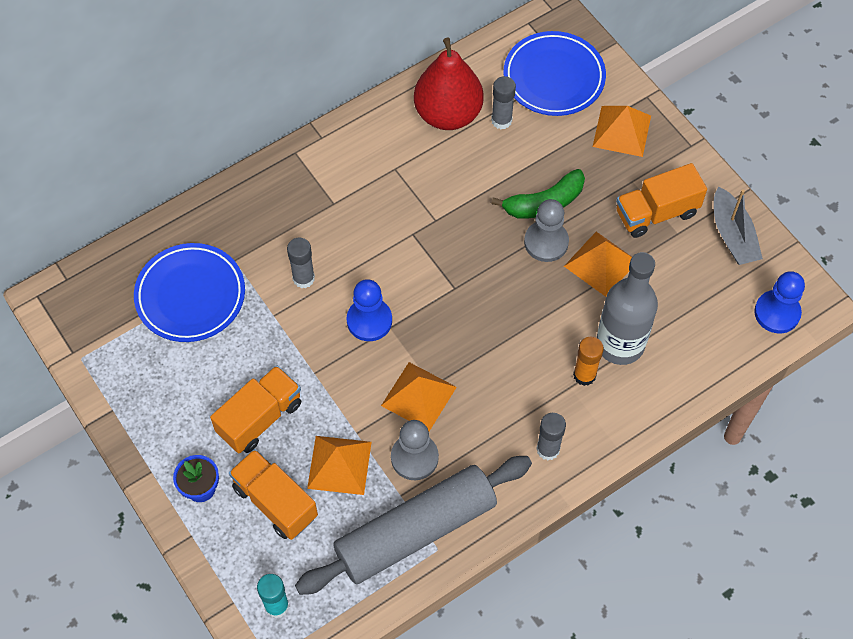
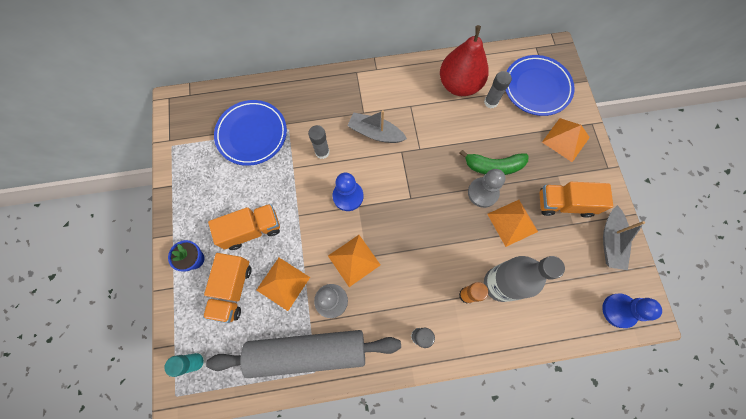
camera: 25 degrees right, 10 degrees up
(275, 502) = (232, 290): orange truck -> orange truck turned 150 degrees counterclockwise
(364, 224) = (375, 133): none -> grey boat

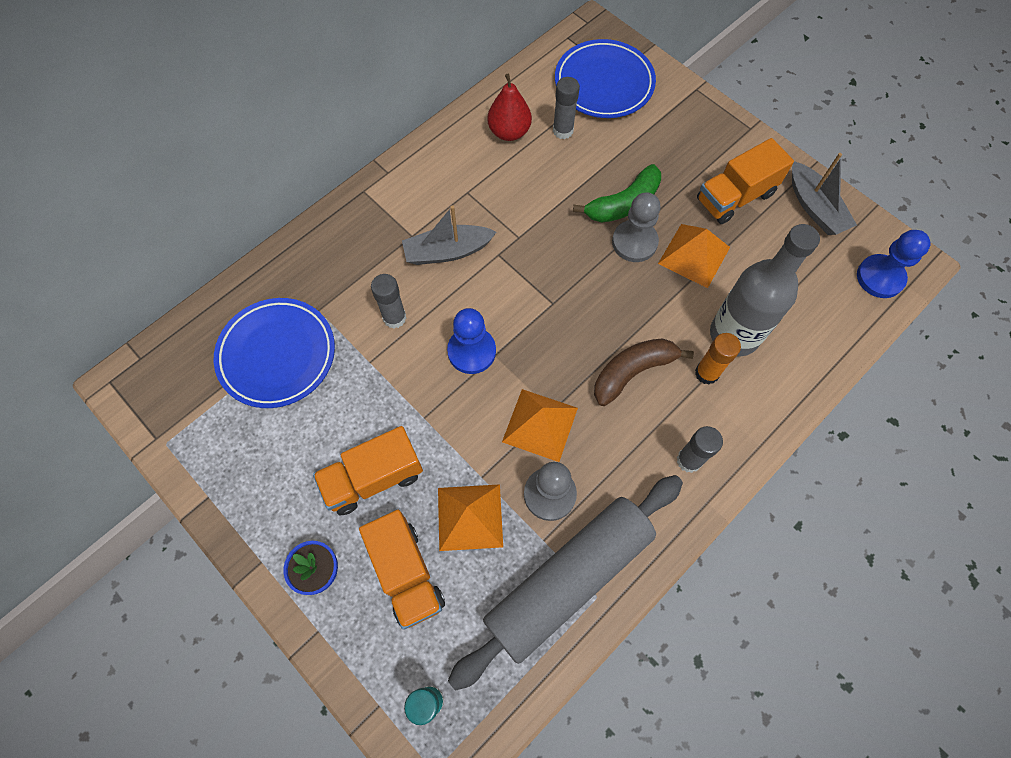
camera: 35 degrees left, 5 degrees down
(252, 230) = (373, 478): orange truck -> orange truck turned 150 degrees counterclockwise
(425, 266) = (633, 372): none -> brown banana
(459, 85) = (509, 132): red pear -> red pear, size x0.63
(565, 139) = (681, 124): orange pyramid -> none

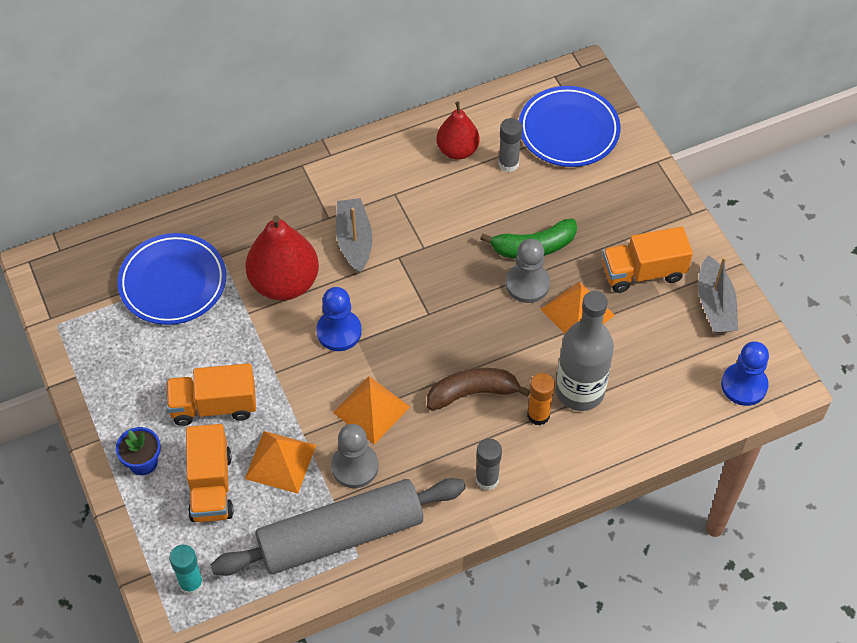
camera: 20 degrees right, 10 degrees down
(394, 318) = (284, 283): grey glue stick -> red pear
(447, 251) = (354, 241): grey boat -> grey boat turned 75 degrees clockwise

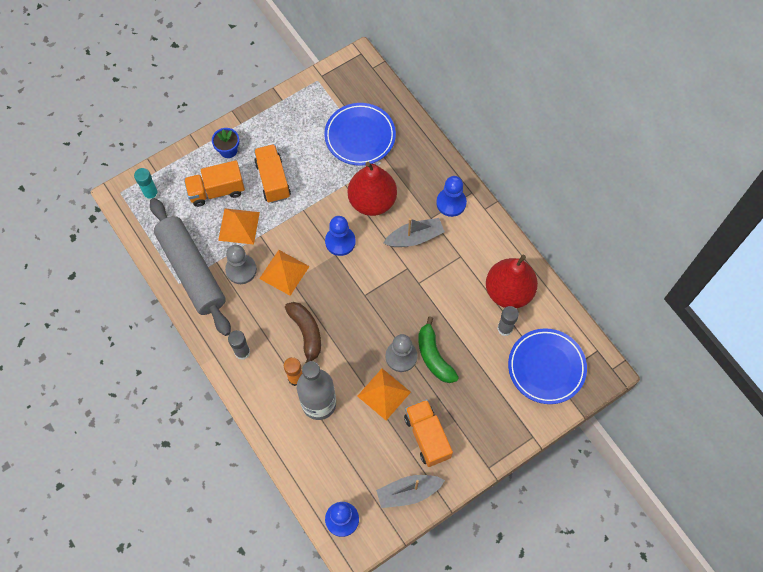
camera: 80 degrees right, 10 degrees up
(311, 190) = (451, 203): none -> blue pawn
(457, 150) = (508, 291): red pear -> red pear, size x1.59

